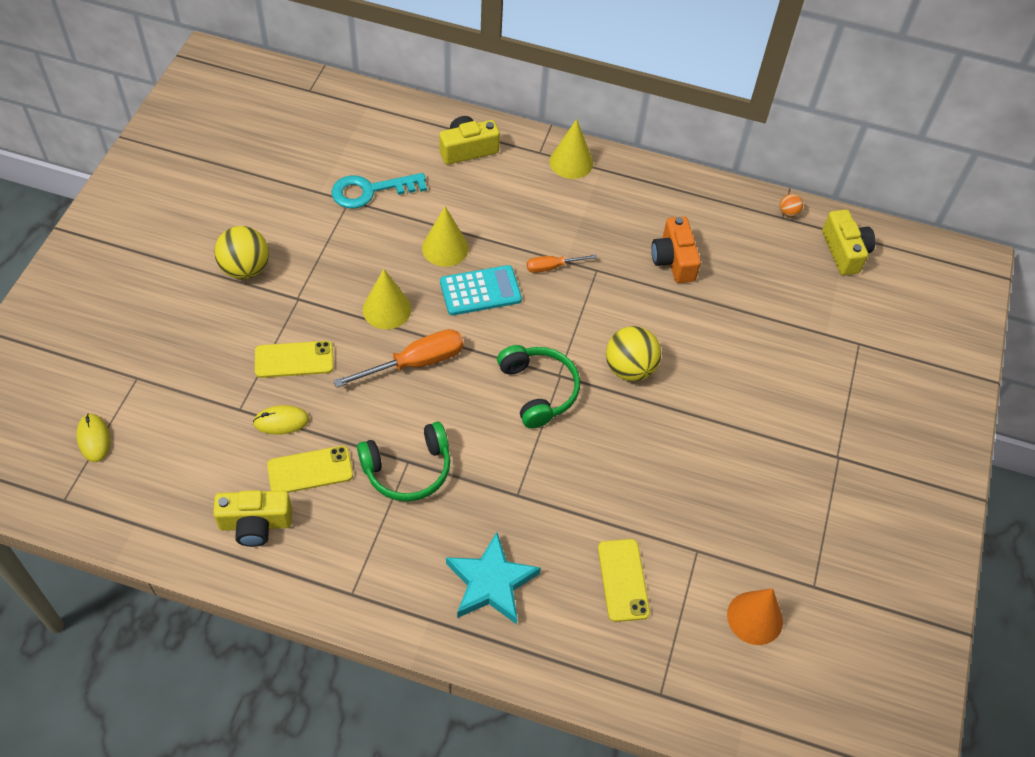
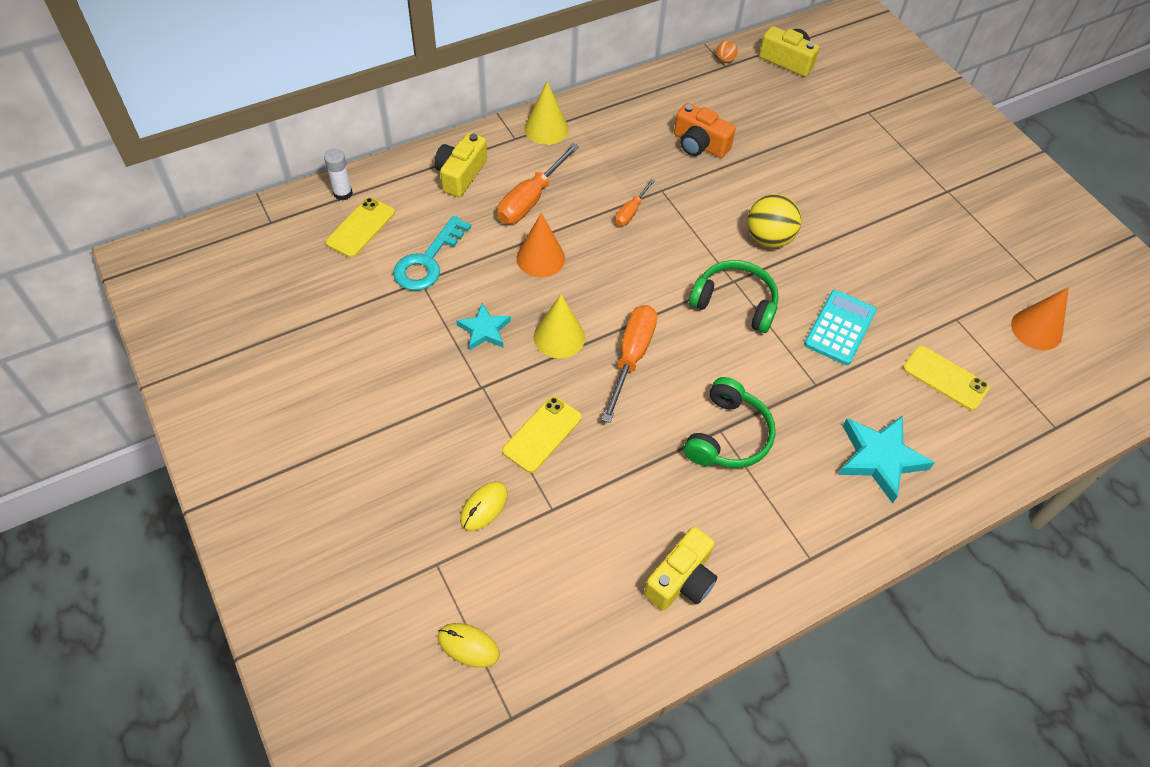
camera: 45 degrees left, 0 degrees up
(245, 269) = (408, 400): yellow ball -> none
(281, 421) = (596, 488): yellow mouse -> yellow mouse (484, 507)
(310, 470) = (665, 502): yellow phone -> yellow phone (361, 227)
(346, 264) = (484, 330): none -> turquoise star
(375, 104) = (343, 193): none -> white glue stick
(445, 248) = (540, 258): yellow cone -> orange cone
(480, 291) = (606, 268): turquoise calculator -> turquoise calculator (840, 328)
(492, 203) = (531, 199): none -> orange screwdriver

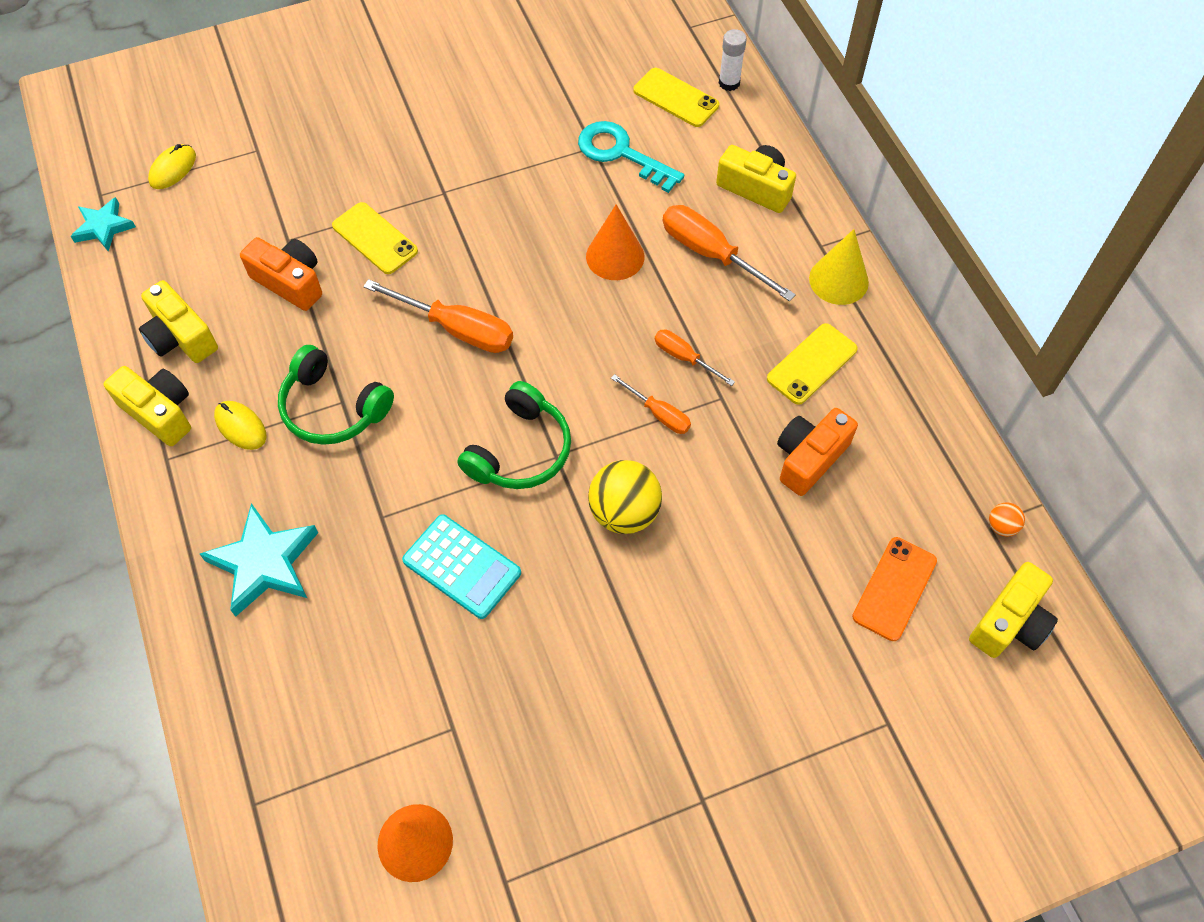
camera: 100 degrees right, 5 degrees up
(484, 330) = (517, 198): turquoise star -> turquoise star (103, 227)
(484, 507) = (304, 187): yellow mouse -> yellow mouse (240, 426)
(559, 337) = (497, 264): yellow cone -> none
(602, 496) = (290, 282): none -> orange camera
(683, 223) = (659, 414): none -> orange screwdriver
(765, 577) = (160, 412): none -> yellow camera
(782, 107) = (894, 588): none -> orange phone
(945, 378) = (359, 679): yellow phone -> yellow phone (812, 364)

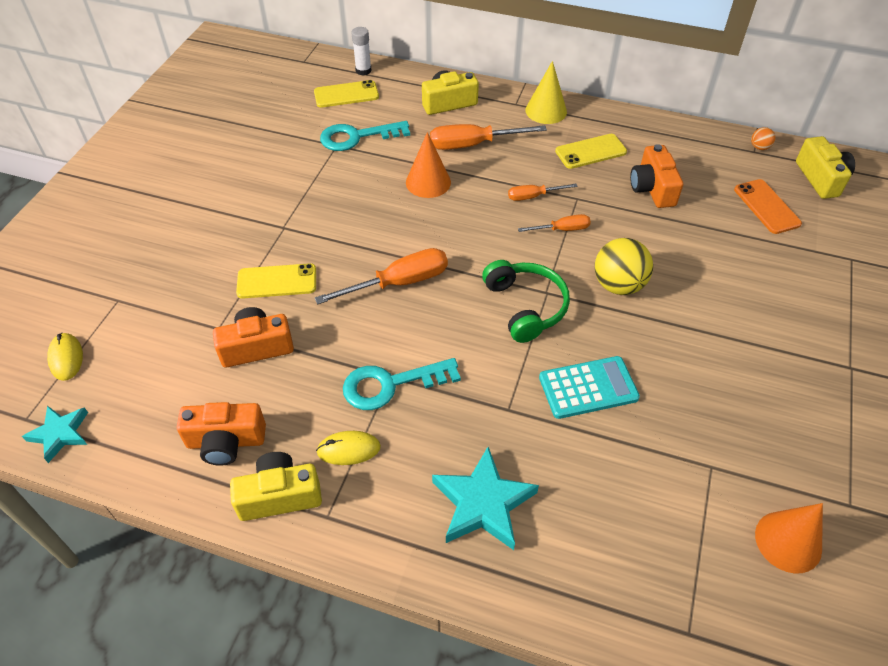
camera: 50 degrees left, 10 degrees down
(180, 337) = (226, 442): yellow camera -> orange camera
(333, 408) = (391, 384): green headphones -> turquoise key
(812, 364) = (590, 152): yellow phone -> yellow phone turned 75 degrees clockwise

